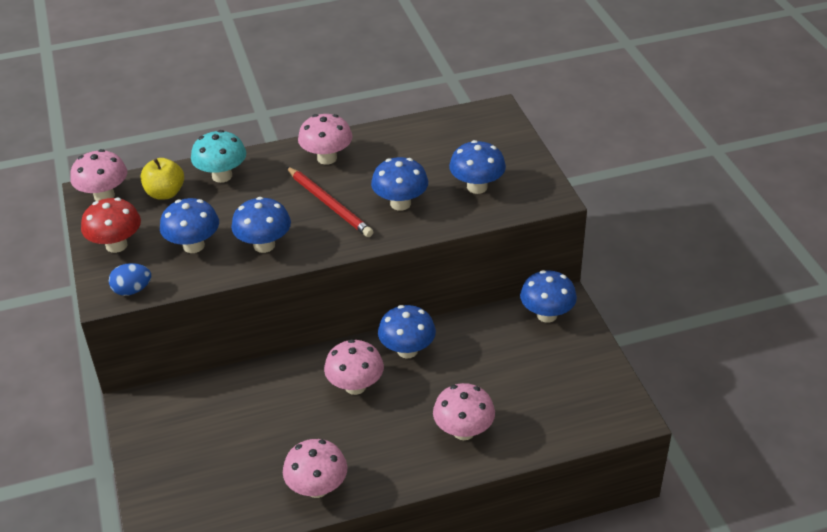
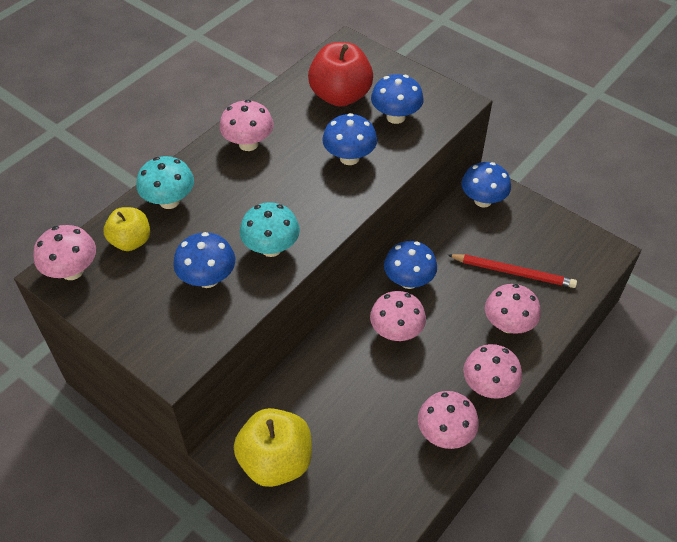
camera: 35 degrees left, 10 degrees up
(116, 245) = (133, 313): red mushroom -> none
(132, 290) = (192, 349): blue egg -> none
(162, 433) = (276, 461): none -> yellow apple
(264, 245) = (271, 248): blue mushroom -> turquoise mushroom
(329, 204) = (291, 185): red pencil -> red pencil (513, 272)
(394, 471) = (488, 386): none -> pink mushroom
(445, 150) = (340, 96): none -> red apple

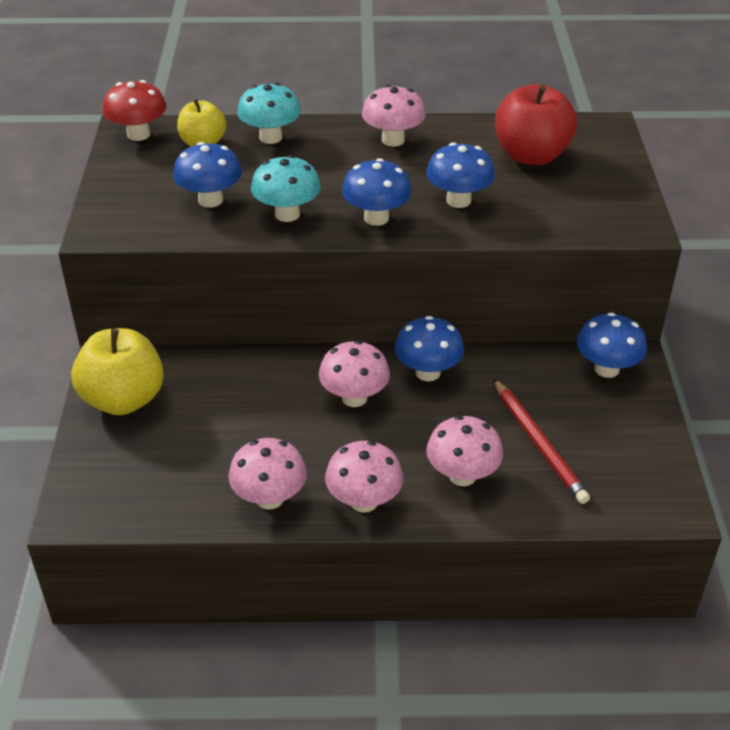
camera: 50 degrees right, 10 degrees down
(72, 271) = (138, 134): pink mushroom -> red mushroom
(395, 117) = (555, 200): blue mushroom -> blue mushroom (376, 218)

